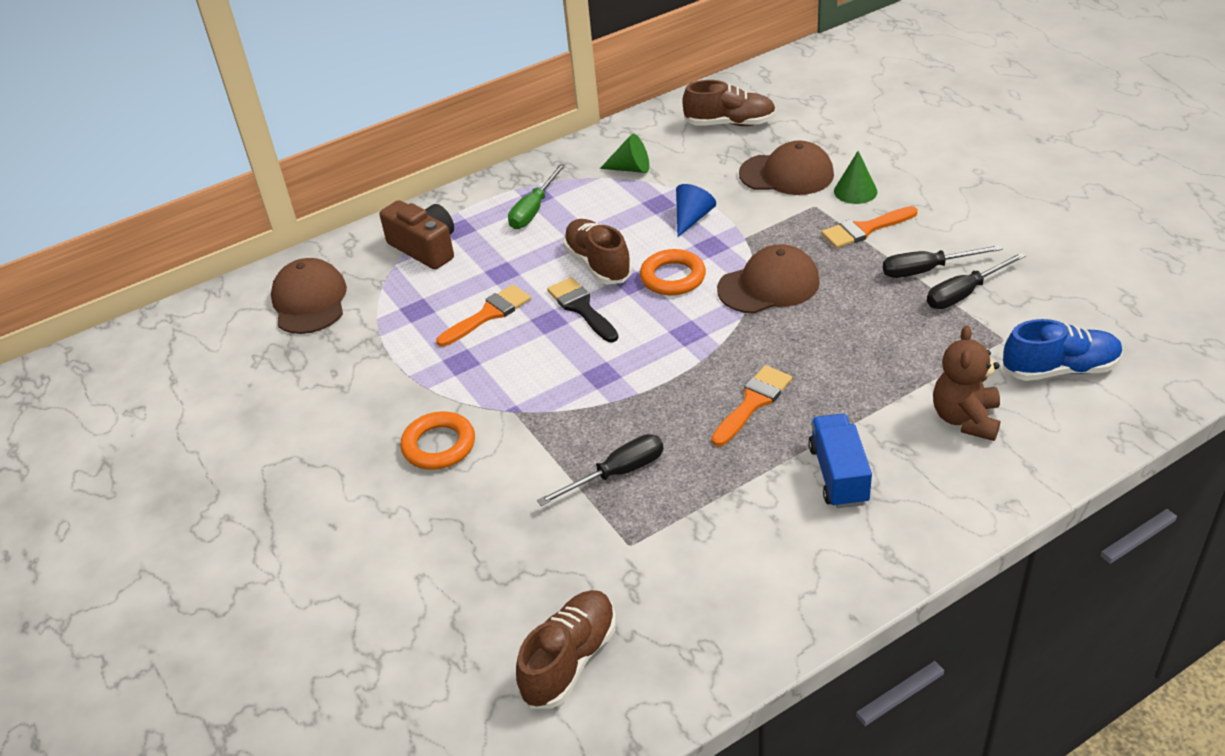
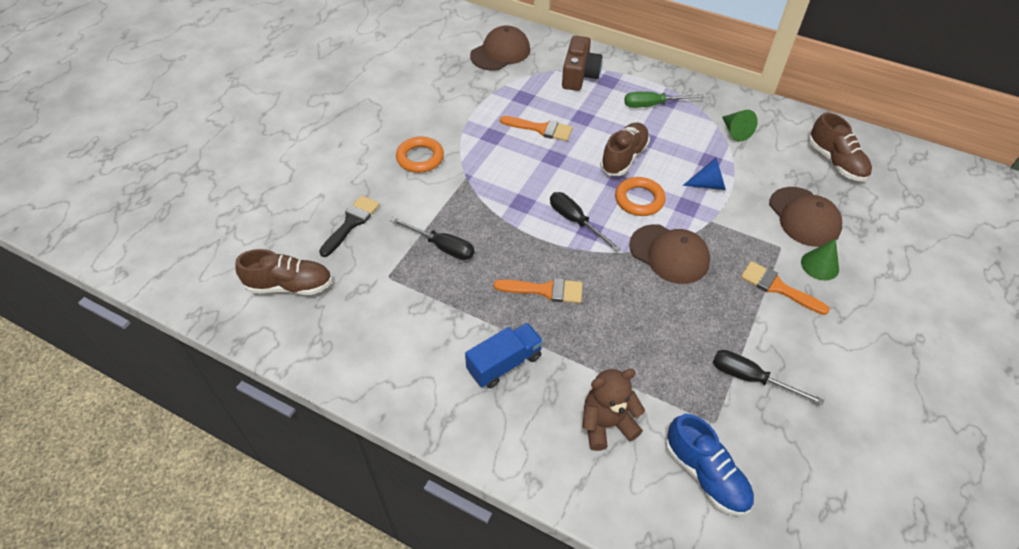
camera: 55 degrees right, 10 degrees up
(581, 308) = (576, 168): black brush -> black brush (351, 223)
(926, 270) = (759, 343): black screwdriver -> black screwdriver (575, 221)

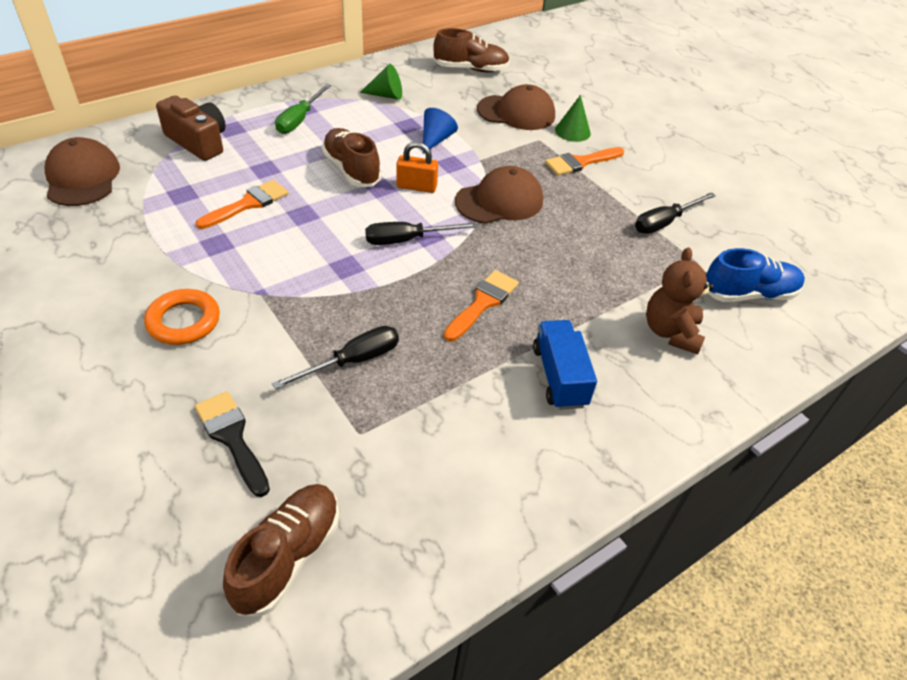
camera: 65 degrees left, 5 degrees down
(639, 199) = (416, 187): orange ring -> orange padlock

